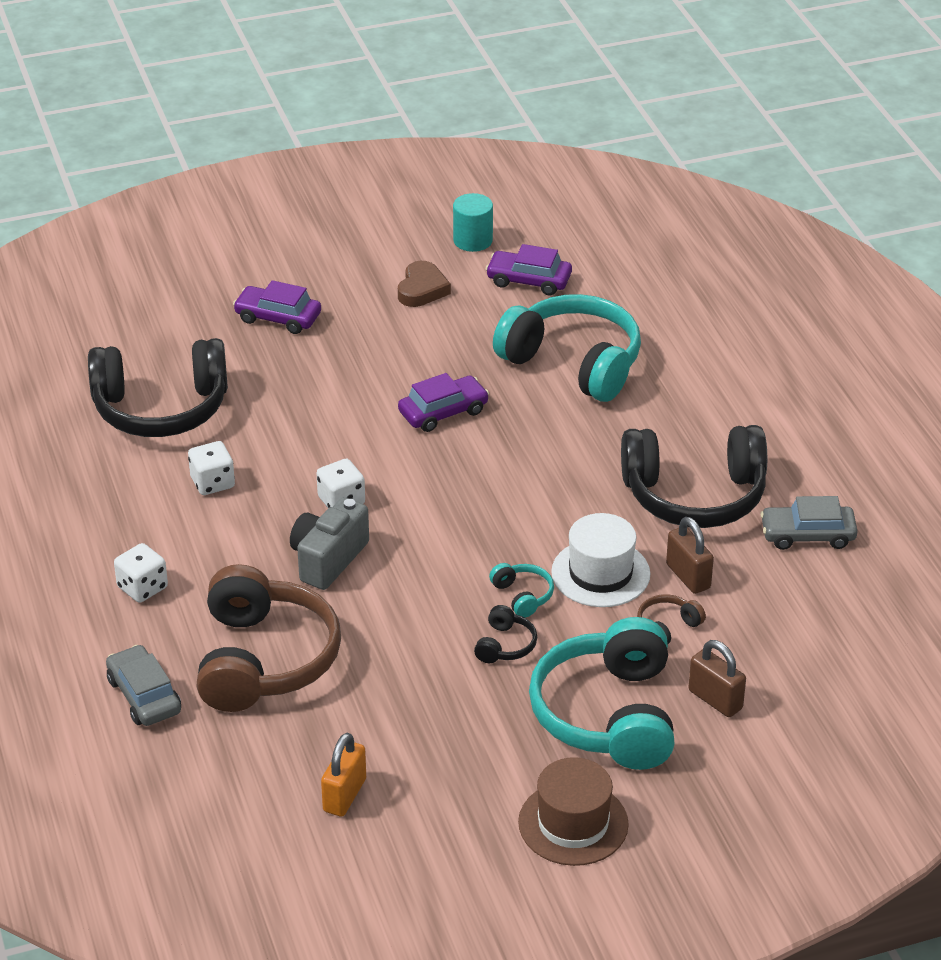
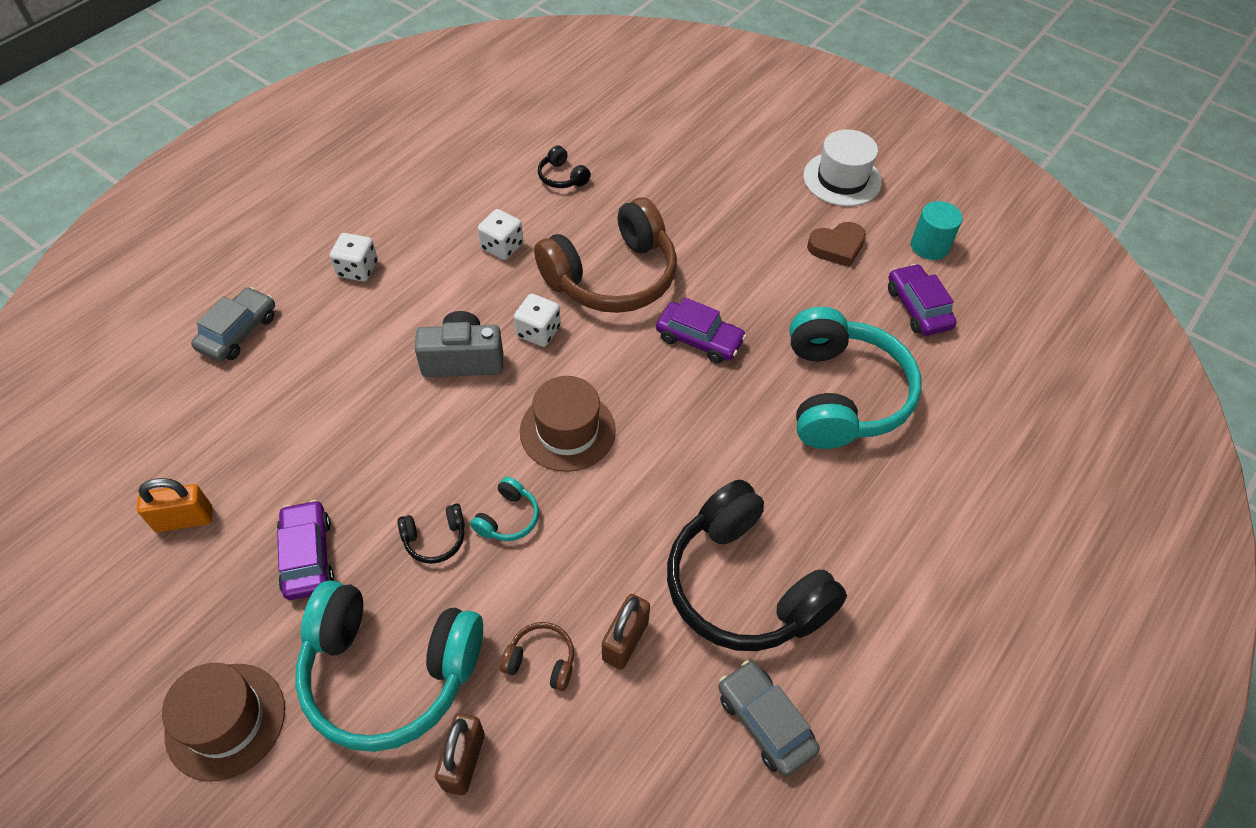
camera: 55 degrees right, 15 degrees up
(161, 408) = (562, 177): black headphones -> black headphones, size x0.41
(264, 660) = (319, 382): brown headphones -> brown headphones (612, 277)
(278, 318) = (720, 184): purple car -> purple car (307, 556)
(466, 527) = (567, 431): none -> brown hat
(600, 573) = (579, 563): white hat -> white hat (842, 179)
(608, 714) = (389, 672): turquoise headphones -> turquoise headphones turned 135 degrees counterclockwise

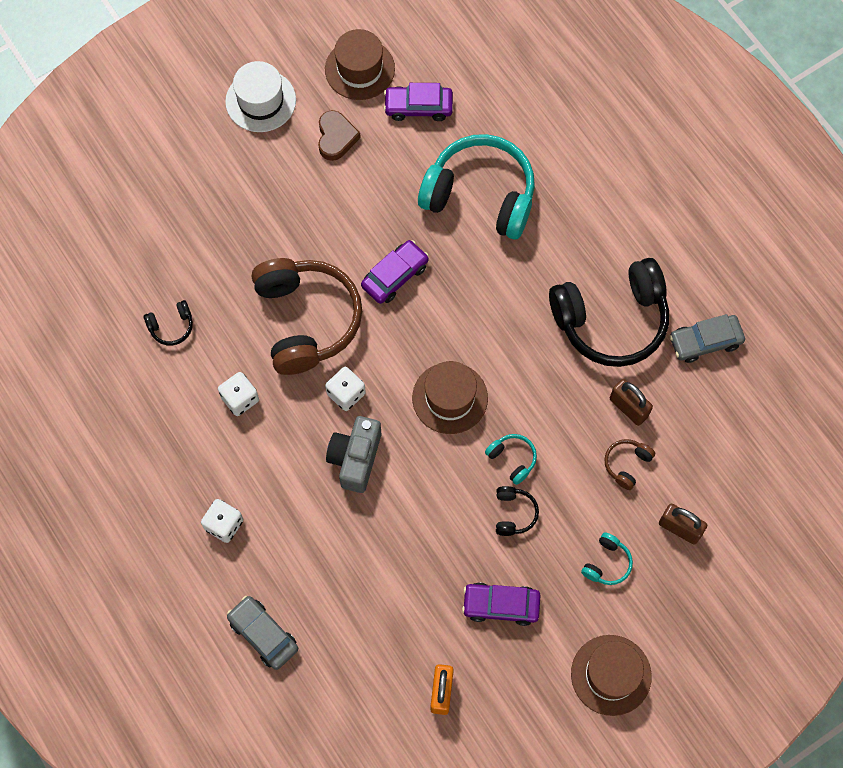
camera: 70 degrees left, 15 degrees up
(389, 672) = (607, 563): turquoise headphones -> turquoise headphones, size x0.41
(929, 246) = (359, 69): turquoise cylinder -> brown hat

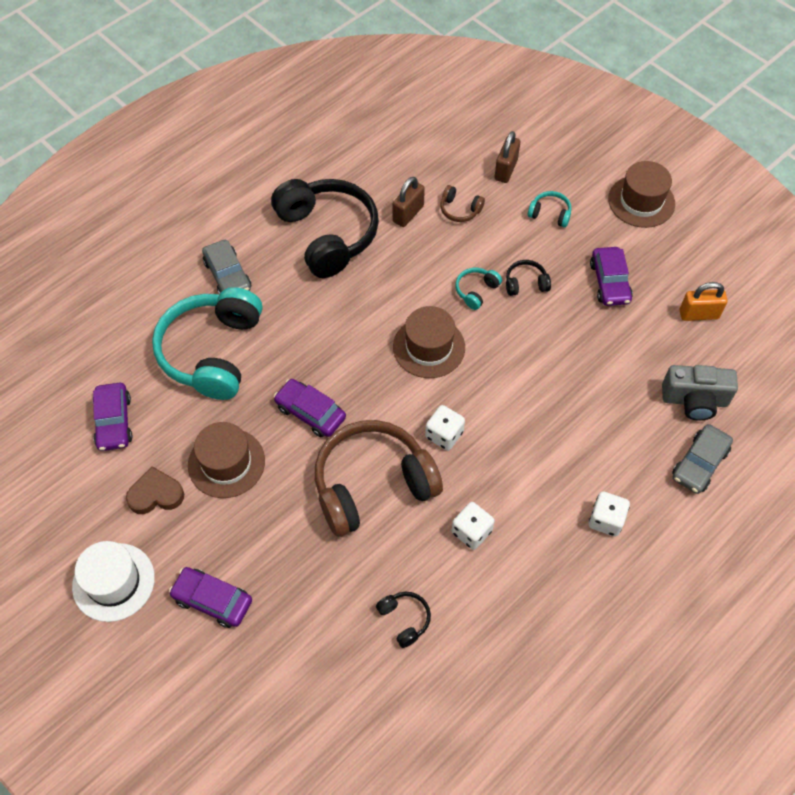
camera: 100 degrees left, 10 degrees down
(226, 175) = (212, 600): none -> purple car
(355, 458) = (508, 415): grey camera -> grey camera (694, 400)
(359, 69) = (69, 486): brown hat -> brown hat (226, 463)
(705, 341) = (336, 168): grey car -> grey car (228, 275)

